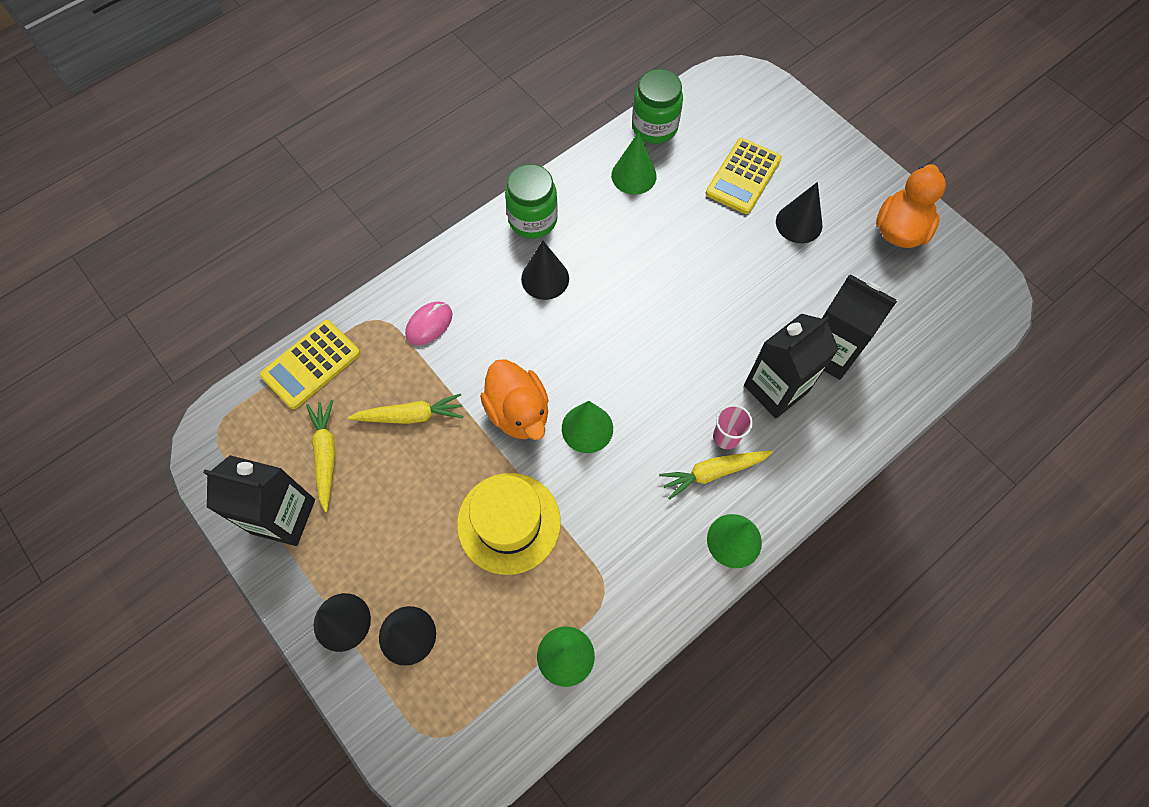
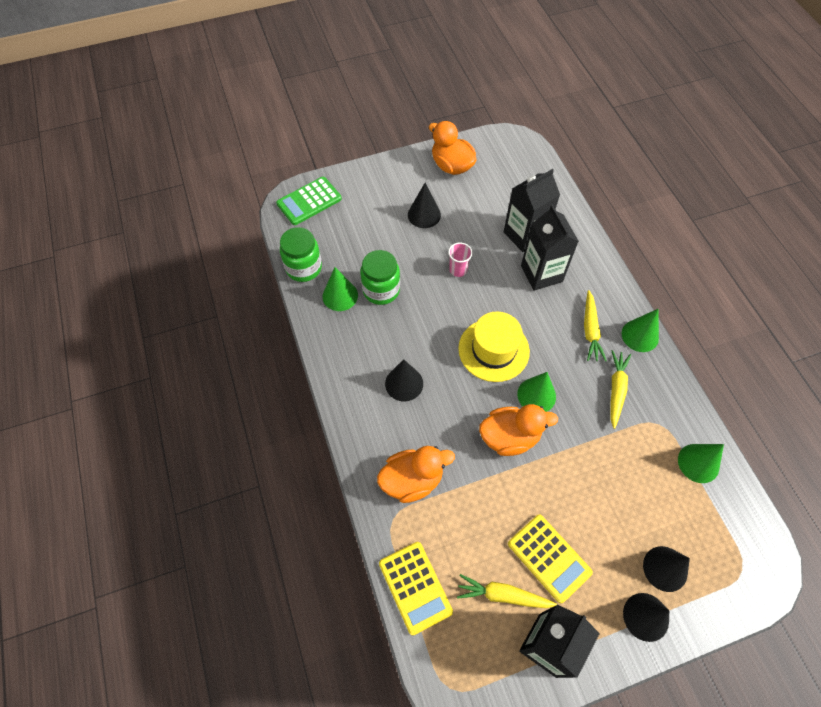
camera: 70 degrees left, 5 degrees down
(411, 415) = (488, 517): yellow carrot -> yellow carrot (616, 389)
(429, 324) = (412, 480): pink mouse -> orange duck
(509, 523) = (595, 470): yellow hat -> yellow hat (493, 350)
(533, 220) = (348, 375): green jar -> green jar (381, 290)
(726, 437) = (567, 314): pink cup -> pink cup (458, 270)
(743, 176) = (372, 231): yellow calculator -> yellow calculator (549, 558)
(752, 97) = (309, 201): none -> green calculator

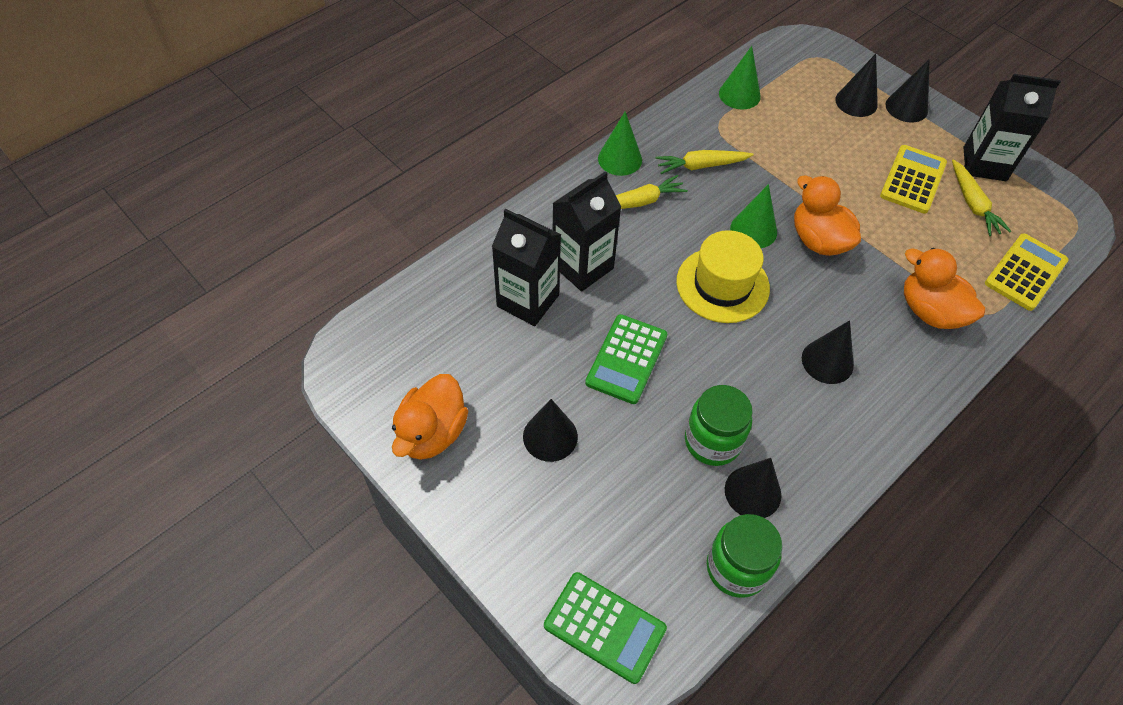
camera: 115 degrees left, 5 degrees down
(340, 295) = (752, 492): green cone -> black cone
(458, 270) = (626, 359): pink cup -> green calculator

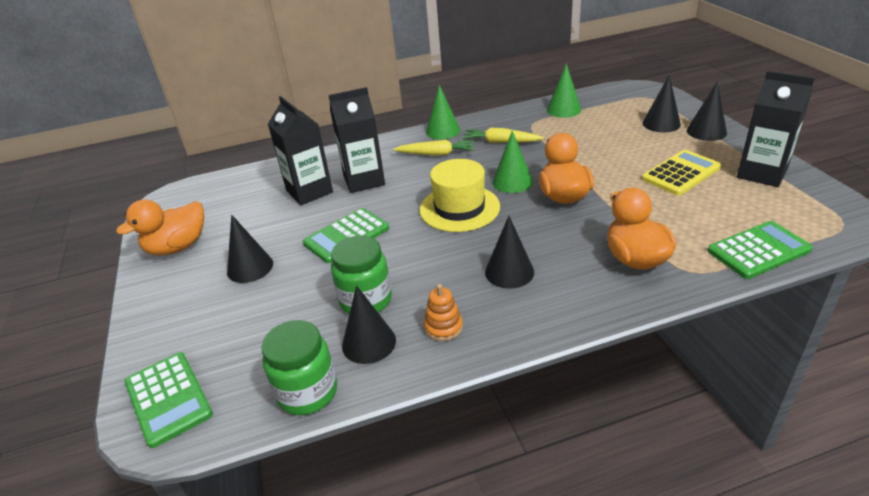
camera: 30 degrees right, 20 degrees down
(809, 450) = (443, 327): none -> orange stacking toy
(973, 204) = (731, 197): yellow carrot -> none
(1025, 272) = (758, 250): yellow calculator -> green calculator

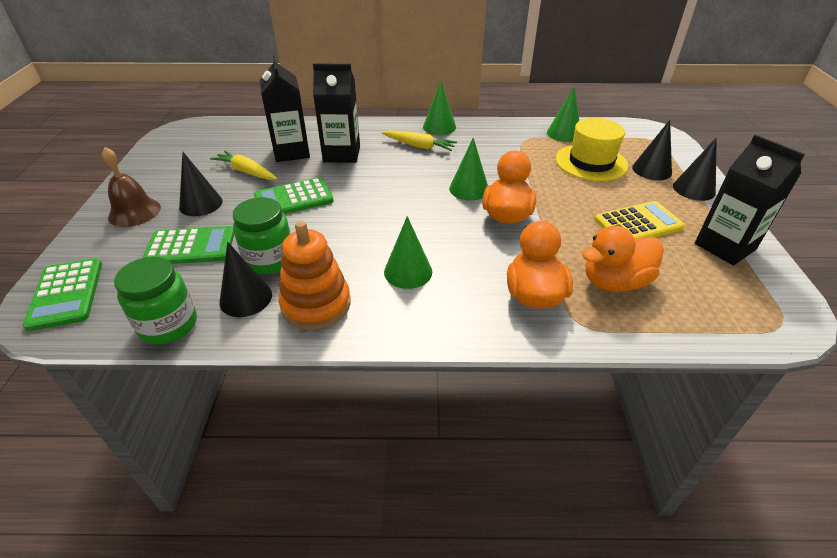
camera: 15 degrees right, 5 degrees up
(177, 247) = (160, 171): orange duck -> orange duck (614, 282)
(180, 295) = (134, 212): none -> brown bell
(443, 327) = (316, 304): orange stacking toy -> orange stacking toy, size x1.85
(459, 208) = (405, 200): yellow hat -> yellow hat (591, 162)
(500, 142) = (484, 149): yellow carrot -> yellow carrot (246, 172)
(509, 272) = (408, 272): black cone -> green cone
(758, 250) = (666, 324): green calculator -> green calculator (190, 247)

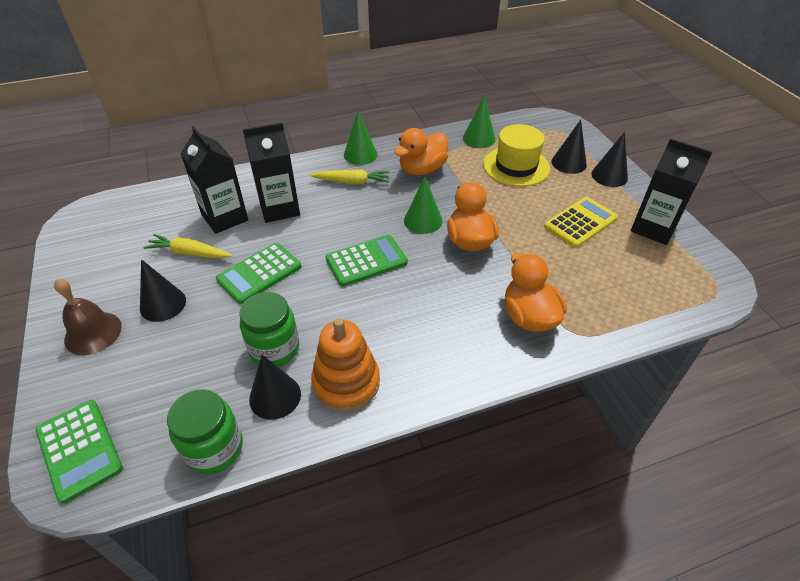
camera: 20 degrees left, 5 degrees up
(190, 247) = (183, 357): green calculator -> green calculator (366, 261)
(408, 272) = (412, 324): green cone -> none
(614, 282) = (586, 286): orange duck -> orange duck (422, 169)

